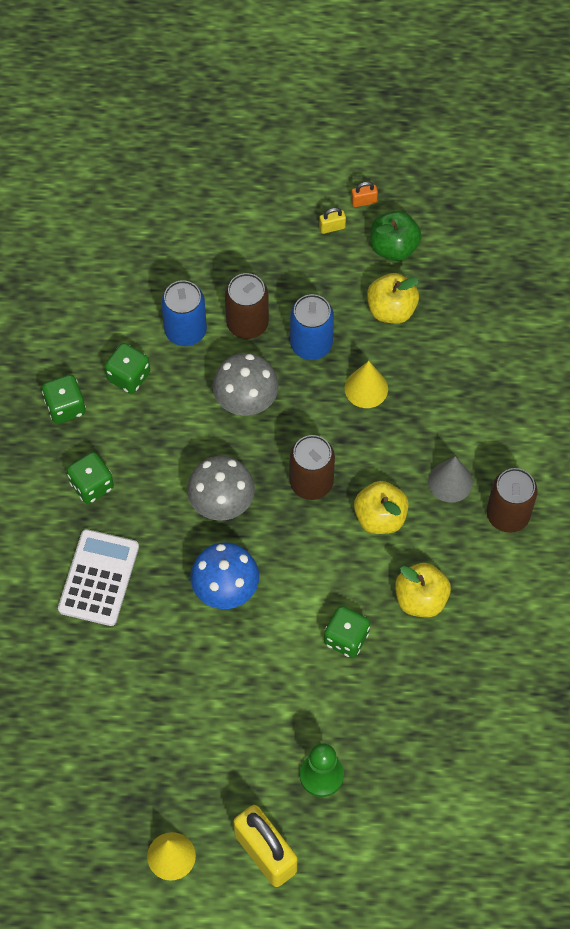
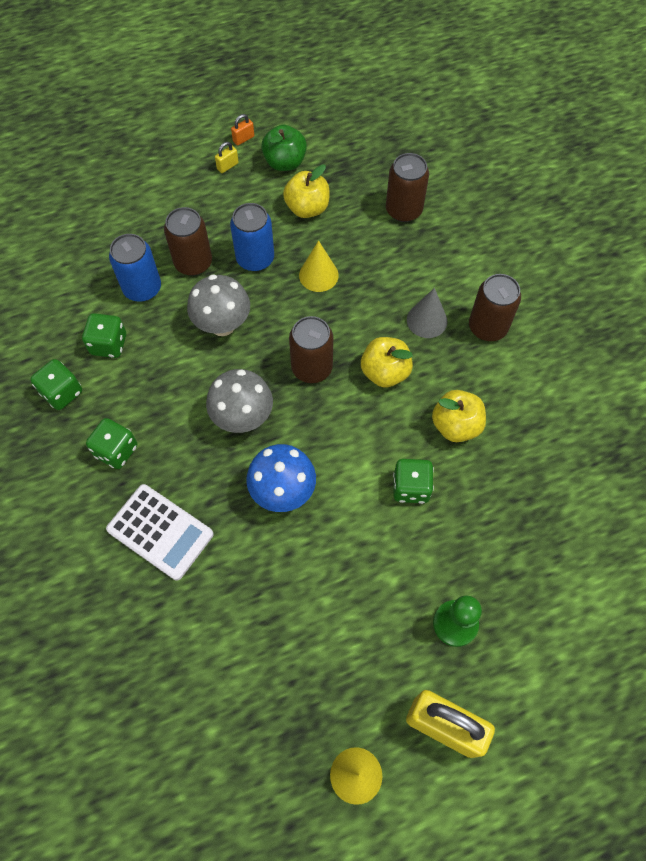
camera: 25 degrees left, 0 degrees up
(99, 578) = (160, 532): white calculator -> white calculator turned 135 degrees clockwise
(491, 352) = (403, 210): none -> brown can

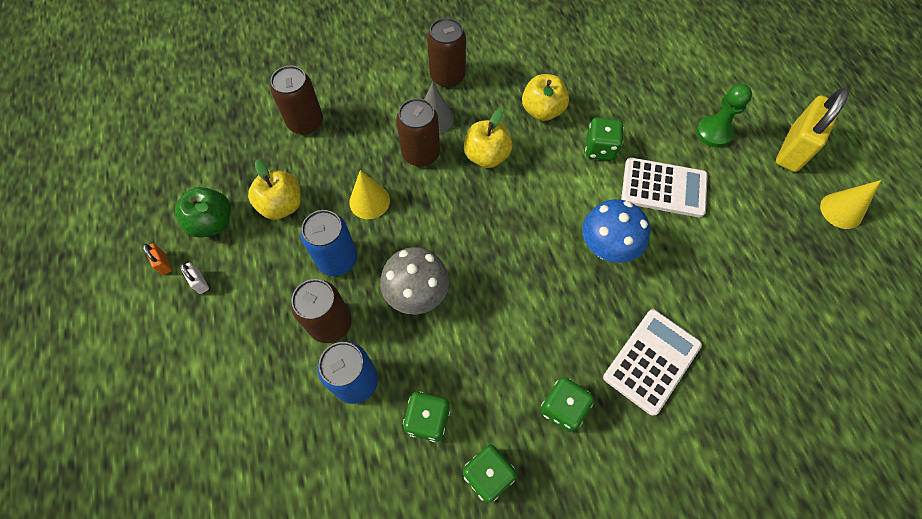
camera: 85 degrees left, 0 degrees up
(227, 166) = (200, 282): yellow padlock -> white padlock
(243, 418) = (528, 279): grey mushroom -> none
(312, 368) = (476, 215): brown can -> brown can (421, 153)
(365, 556) = (663, 188): none -> white calculator

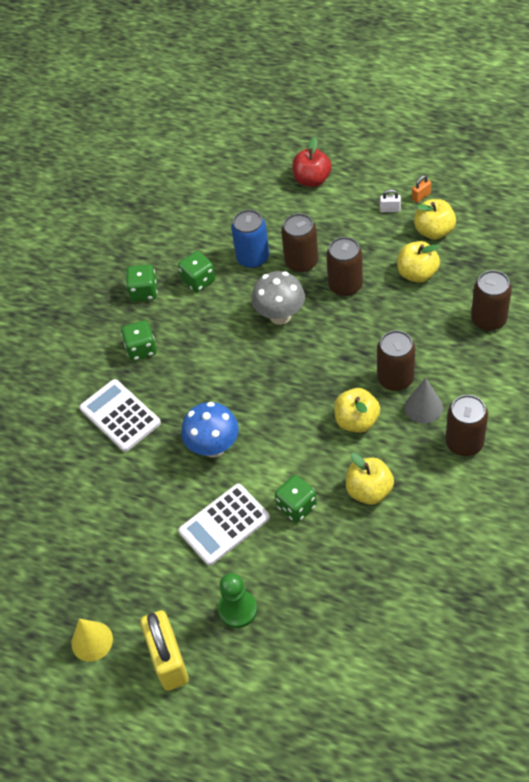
camera: 135 degrees right, 10 degrees down
(163, 263) = (421, 196): orange padlock -> orange padlock turned 45 degrees counterclockwise
(188, 401) = (312, 180): none -> red apple
(212, 223) = (434, 231): green apple -> yellow apple
(337, 259) = (345, 285): blue can -> brown can
(369, 201) = (378, 325): yellow cone -> none
(652, 361) = (120, 415): white calculator -> white calculator turned 150 degrees clockwise

